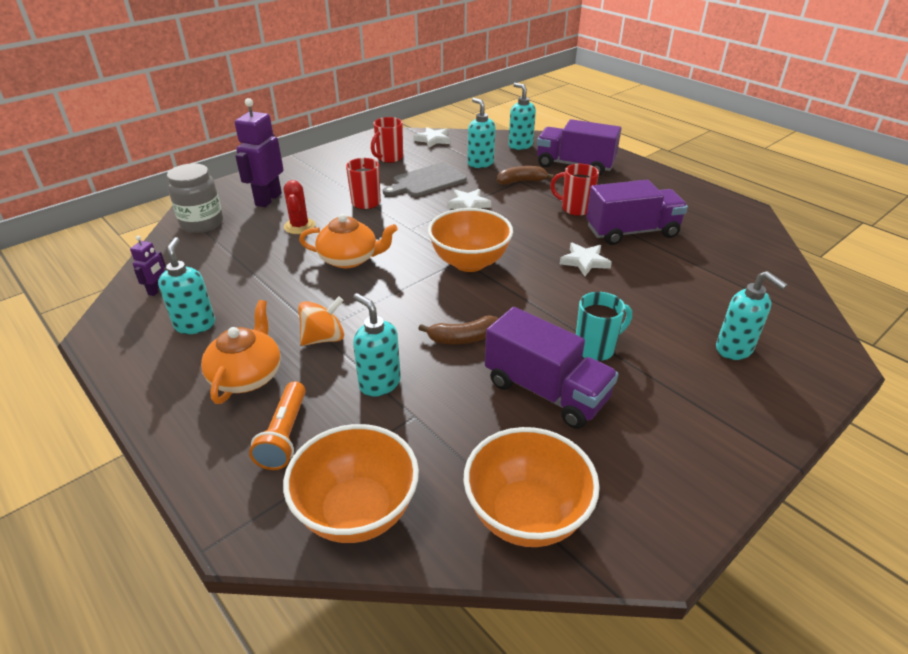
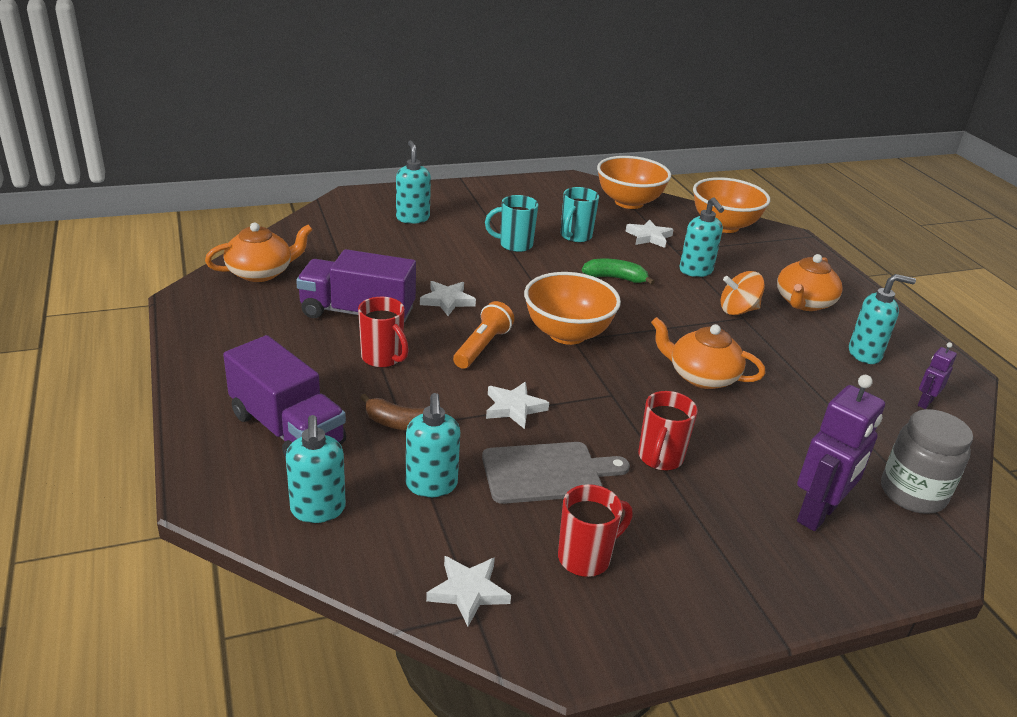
camera: 160 degrees left, 5 degrees down
(195, 325) = (865, 354): turquoise soap dispenser -> turquoise soap dispenser turned 105 degrees counterclockwise
(284, 435) = (769, 264): orange flashlight -> orange flashlight (482, 347)
(299, 226) = (763, 443): red cactus -> none
(458, 430) = (649, 237): none -> white star
(463, 338) = (615, 278): brown banana -> green banana
(545, 391) = (575, 236): purple truck -> turquoise mug
(742, 240) = (261, 272): none -> orange teapot

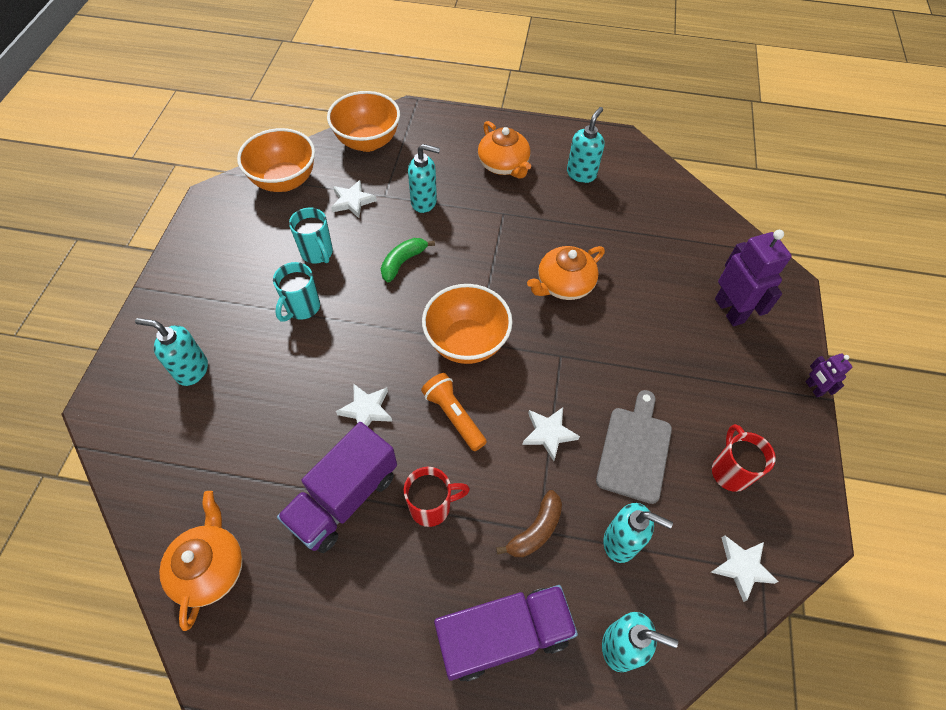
camera: 60 degrees left, 25 degrees up
(660, 458) = (645, 367): red mug -> none
(738, 310) = (492, 210): orange spinning top -> none
(912, 493) = (727, 248): grey jar -> none
(925, 402) = (645, 180): purple robot -> purple robot (813, 388)

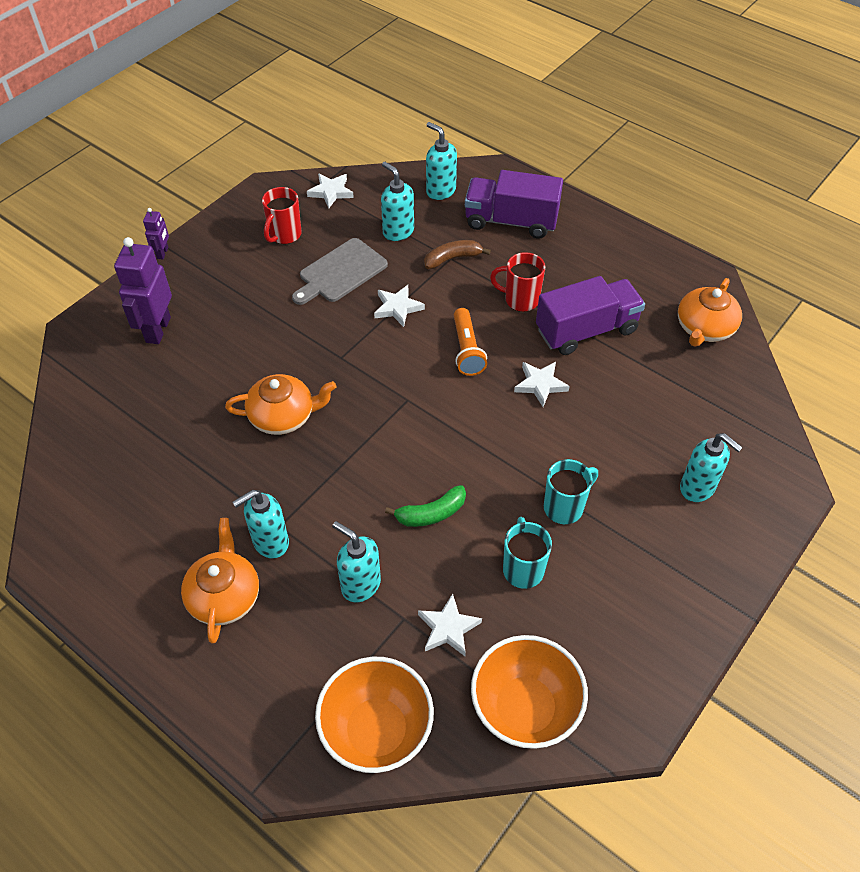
camera: 150 degrees left, 5 degrees down
(466, 342) = (417, 403): orange bowl -> none
(581, 174) = (145, 537): turquoise soap dispenser -> turquoise soap dispenser (270, 542)

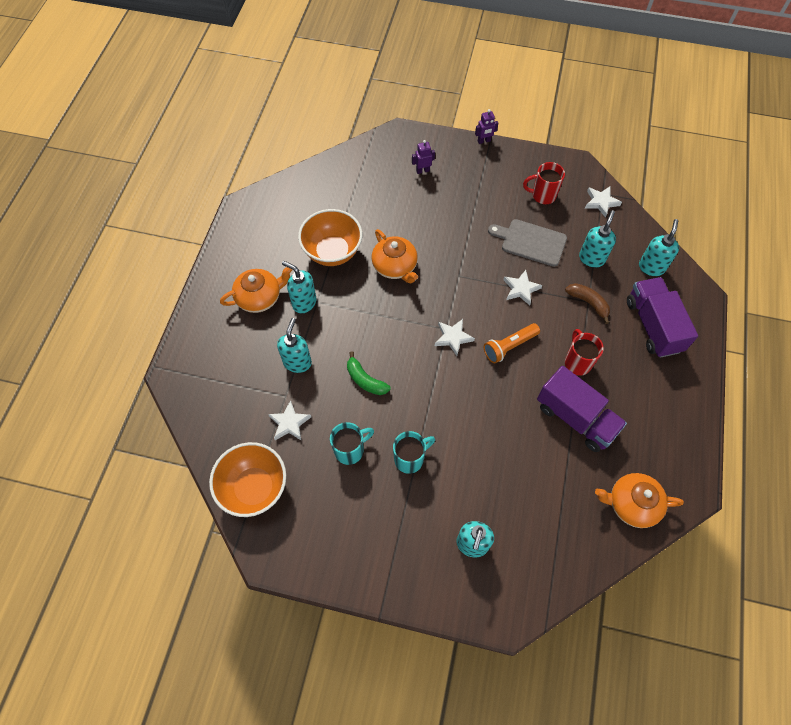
camera: 65 degrees right, 10 degrees up
(157, 330) = (422, 170): purple robot -> purple robot, size x0.51
(377, 730) = (210, 412): orange bowl -> orange bowl (332, 252)
(540, 384) = (506, 405): white star -> white star (453, 337)
(564, 507) = (410, 459): turquoise mug -> turquoise mug turned 60 degrees counterclockwise

